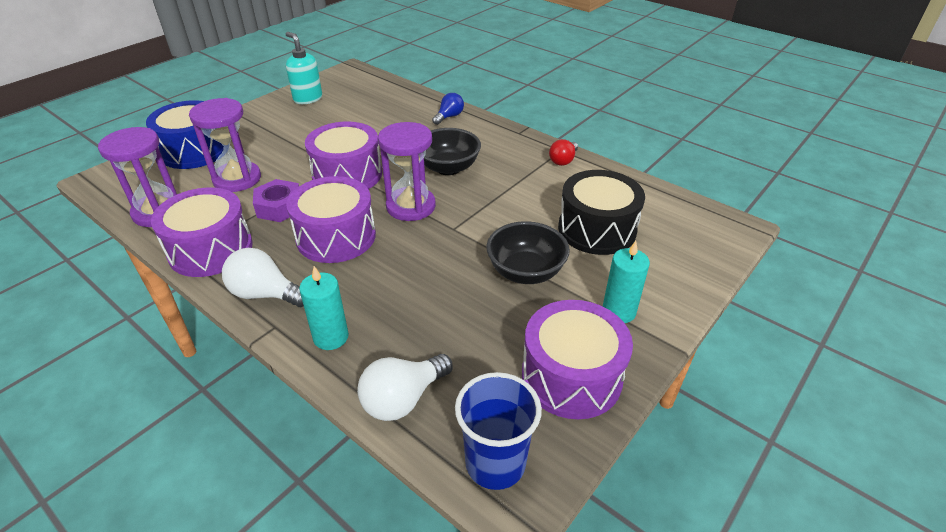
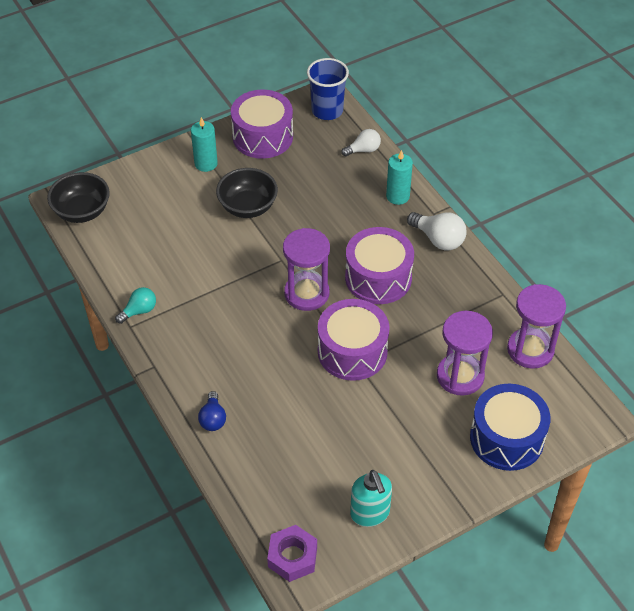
camera: 160 degrees left, 10 degrees up
(211, 249) = (480, 292): purple drum -> none
(279, 207) = (421, 325): purple nut -> purple nut (292, 557)
(403, 399) = (363, 150): white light bulb -> white light bulb, size x0.66
(448, 168) = (253, 333): black bowl -> black bowl (82, 211)
(449, 117) = (213, 419): blue light bulb -> blue light bulb turned 60 degrees counterclockwise
(563, 160) = (139, 311): red light bulb -> turquoise light bulb
(597, 229) = (170, 227): black drum -> none

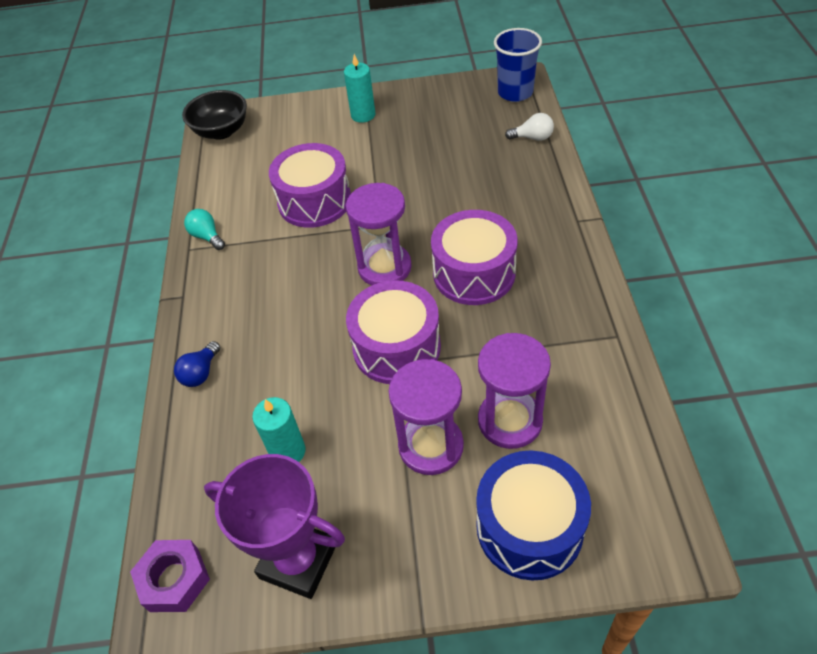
camera: 30 degrees right, 0 degrees up
(139, 311) = (207, 236): turquoise light bulb -> turquoise light bulb turned 120 degrees counterclockwise
(248, 207) = (378, 164): black bowl -> none
(262, 136) = (434, 103): purple drum -> purple drum (314, 201)
(370, 513) = (298, 561): turquoise soap dispenser -> purple trophy
(397, 196) = (545, 192): turquoise candle -> turquoise candle (288, 451)
(438, 239) = (568, 250): white light bulb -> none
(530, 350) = (620, 417): purple hourglass -> purple hourglass (431, 446)

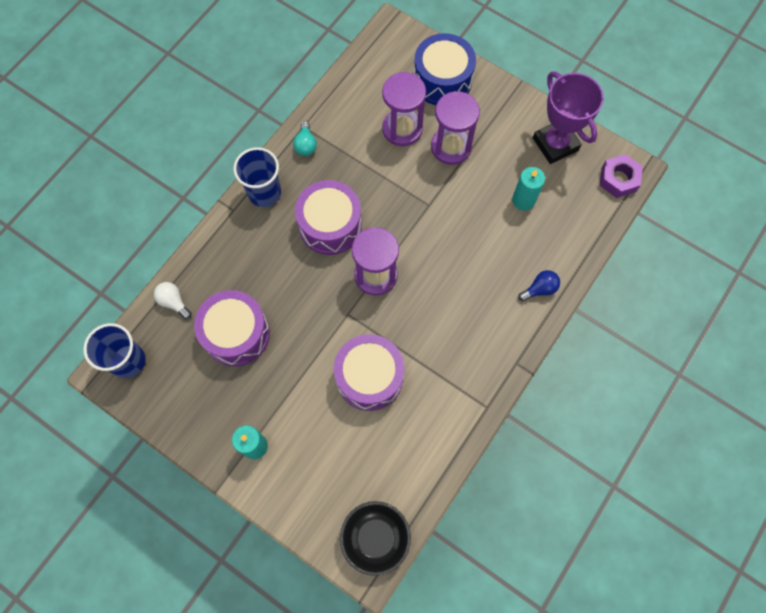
camera: 145 degrees left, 20 degrees up
(207, 236) = (466, 409): turquoise light bulb -> turquoise light bulb (305, 145)
(396, 347) = (418, 214): purple drum -> purple drum (236, 334)
(569, 252) = (264, 193): none -> blue cup

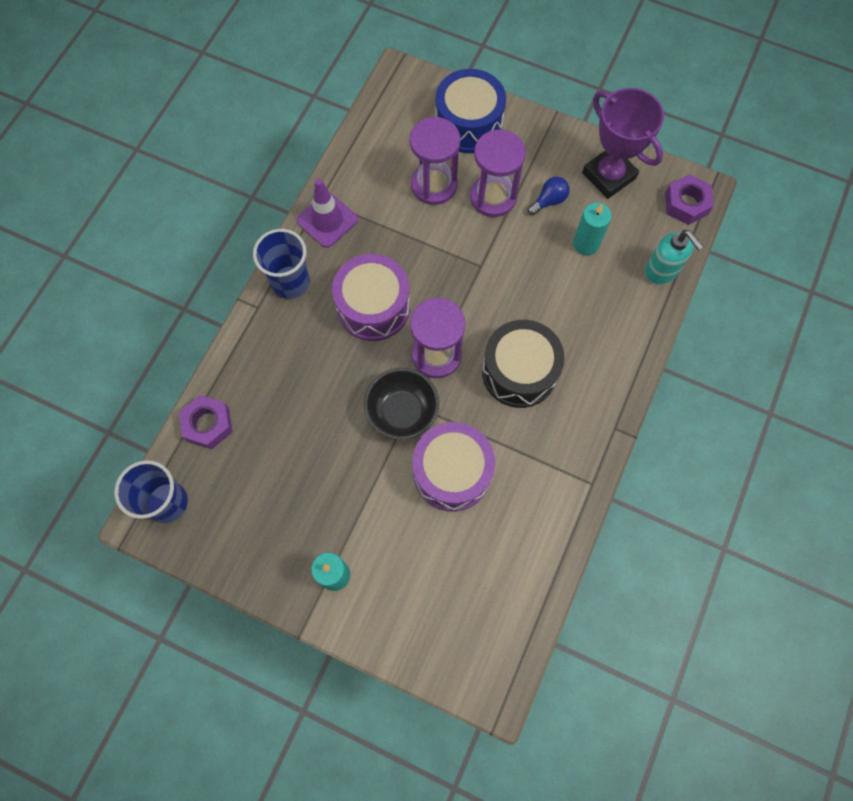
camera: 10 degrees left, 0 degrees up
(174, 302) = (208, 424): white light bulb -> purple nut
(236, 334) = (288, 449): purple drum -> none
(305, 145) = (327, 220): turquoise light bulb -> purple traffic cone
(375, 538) = (495, 656): black bowl -> black bowl (402, 412)
(443, 301) = (519, 372): none -> black drum
(539, 289) = (624, 340): blue light bulb -> blue light bulb (549, 201)
(584, 234) = (661, 271): none -> turquoise soap dispenser

